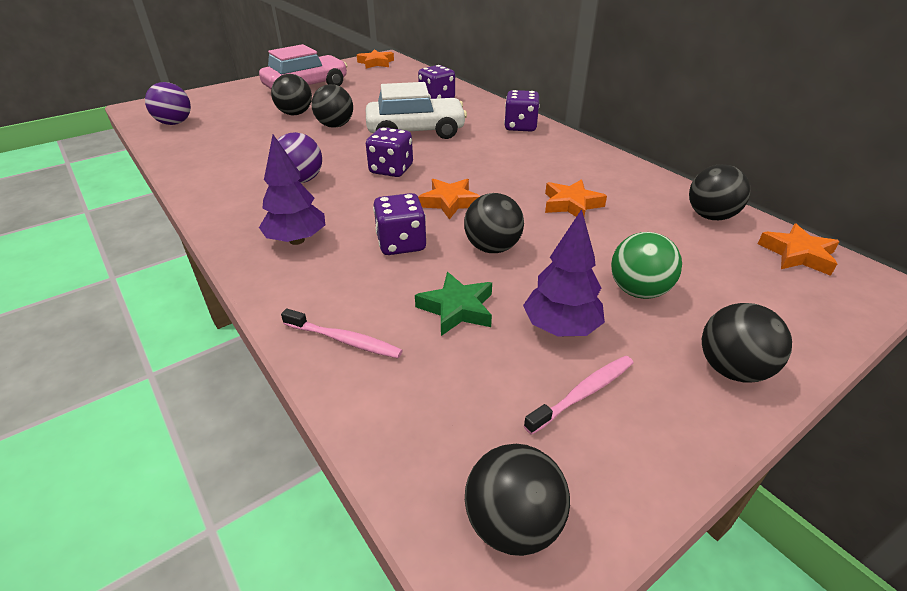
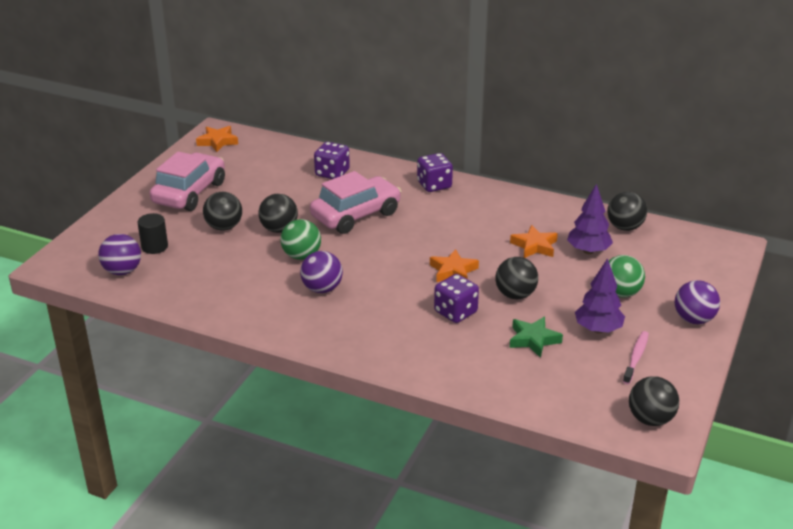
camera: 30 degrees left, 5 degrees down
(224, 113) = (154, 247): none -> black cylinder
(297, 240) = (383, 334): purple tree -> purple tree (588, 251)
(323, 149) = (301, 256): none -> green ball
(344, 340) = (491, 379): pink toothbrush -> none
(391, 169) = (379, 257): purple dice -> none
(416, 131) = (356, 215): white car -> pink car
(732, 369) = (693, 319): black ball -> purple ball
(797, 254) = (687, 239): orange star -> none

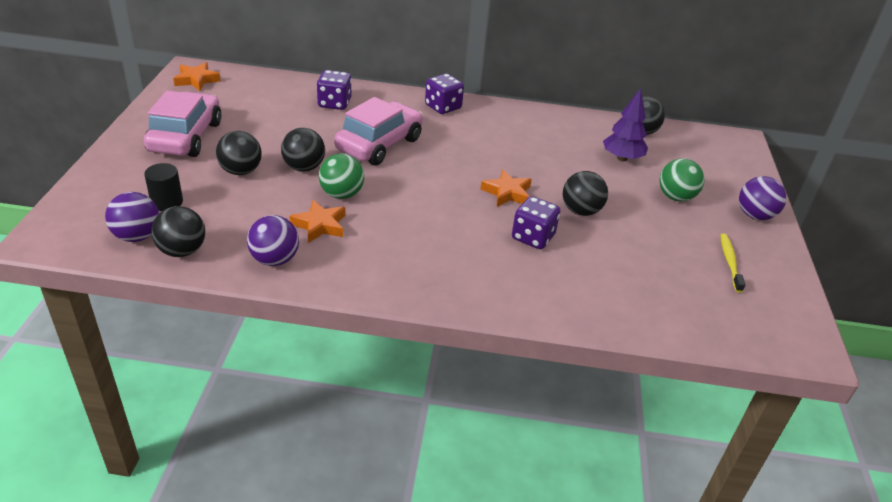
camera: 20 degrees left, 5 degrees up
(322, 289) = (381, 229): purple ball -> purple ball (275, 259)
(533, 340) = (625, 257): green star -> none
(534, 246) = (570, 158): orange star -> orange star (320, 225)
(598, 329) = (678, 237): purple tree -> none
(636, 357) = (729, 262): pink toothbrush -> yellow toothbrush
(650, 419) = (784, 328): black ball -> black ball (182, 251)

